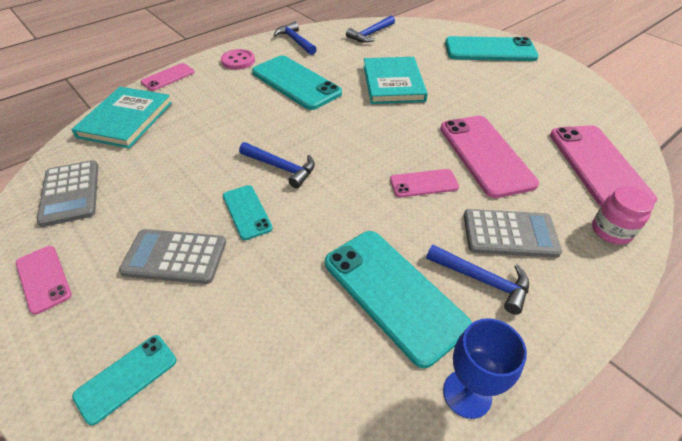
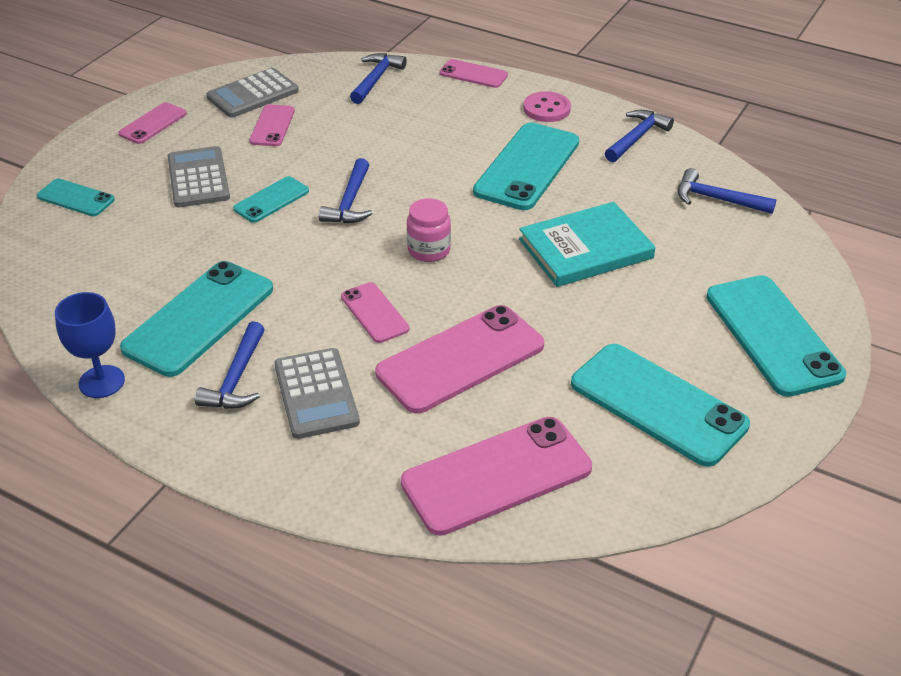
camera: 70 degrees right, 5 degrees down
(126, 120) = (376, 79): turquoise book -> blue hammer
(135, 190) = (272, 126): none -> pink phone
(539, 95) = (658, 404): none -> turquoise phone
(611, 231) = (359, 486): pink jar -> pink jar (429, 250)

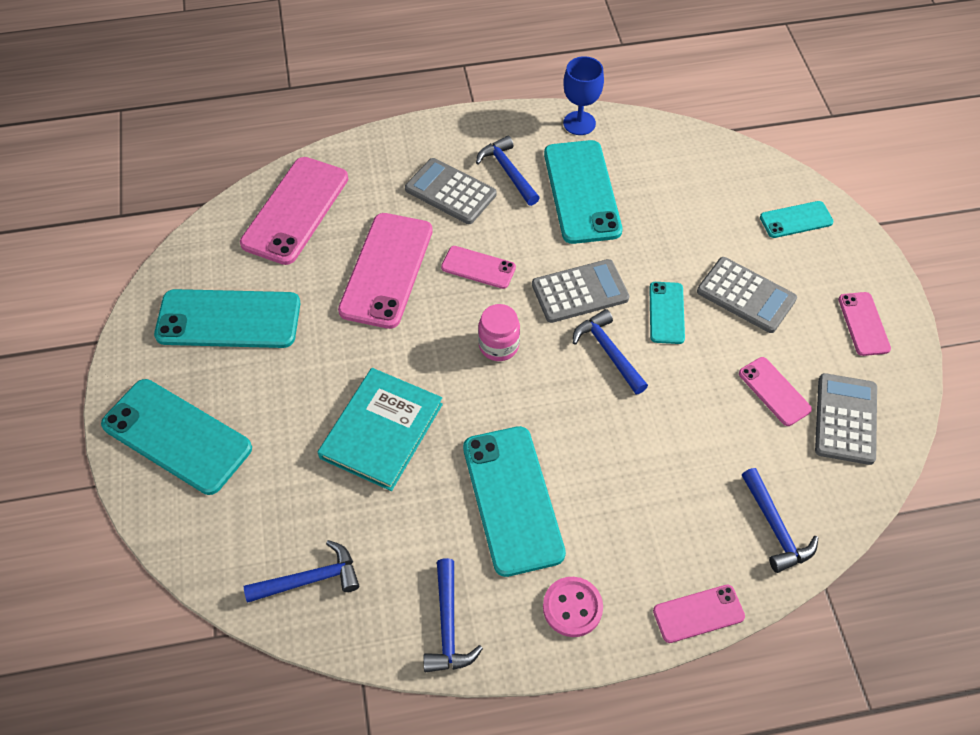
camera: 140 degrees right, 15 degrees up
(315, 248) = (580, 292): none -> grey calculator

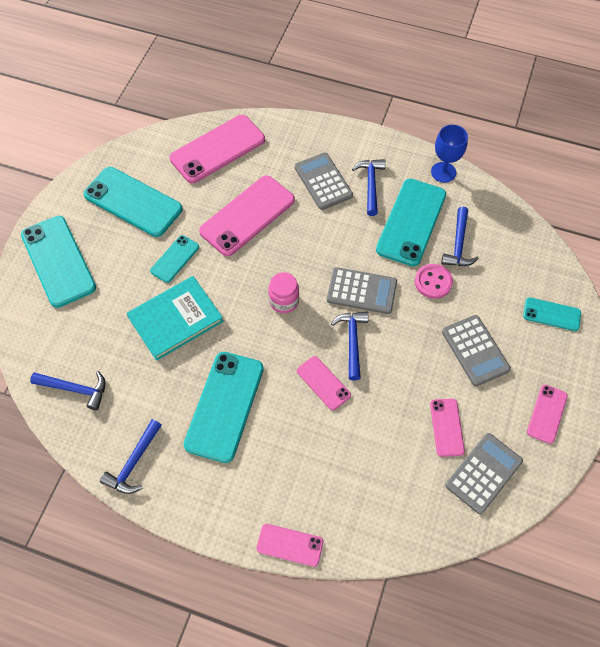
camera: 30 degrees right, 5 degrees up
(478, 267) = (306, 242): pink phone -> pink phone (323, 383)
(572, 607) = (214, 495): pink button -> pink button (433, 282)
(666, 313) = (410, 335): turquoise phone -> turquoise phone (175, 259)
(775, 528) = (380, 519): blue hammer -> blue hammer (458, 244)

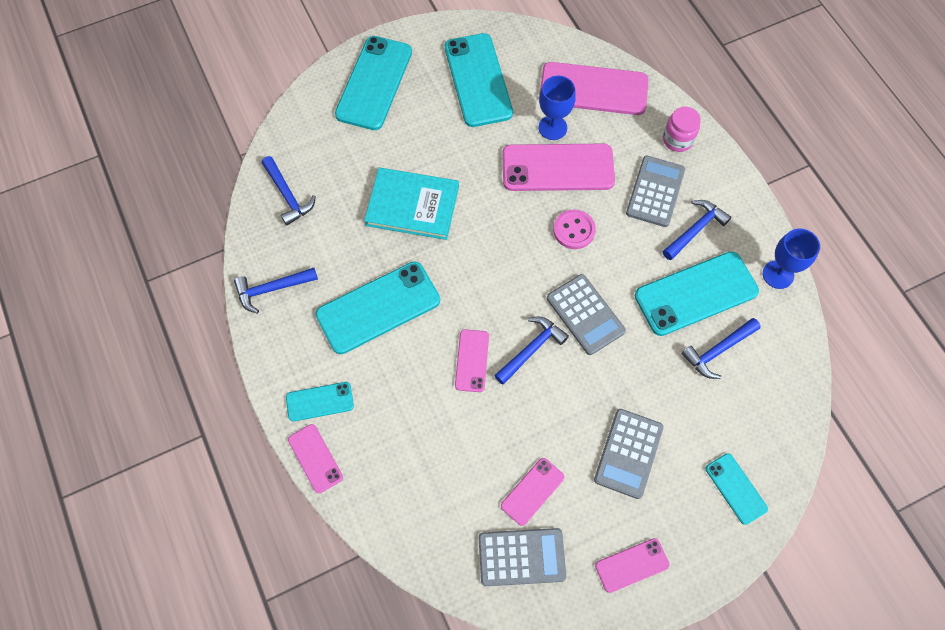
camera: 45 degrees right, 5 degrees up
(175, 259) = (462, 155): turquoise phone -> turquoise phone (320, 401)
(217, 193) = (552, 127): none -> blue goblet
(284, 301) = (511, 266): pink jar -> pink jar (677, 140)
(433, 282) = (657, 362): pink button -> pink button (574, 230)

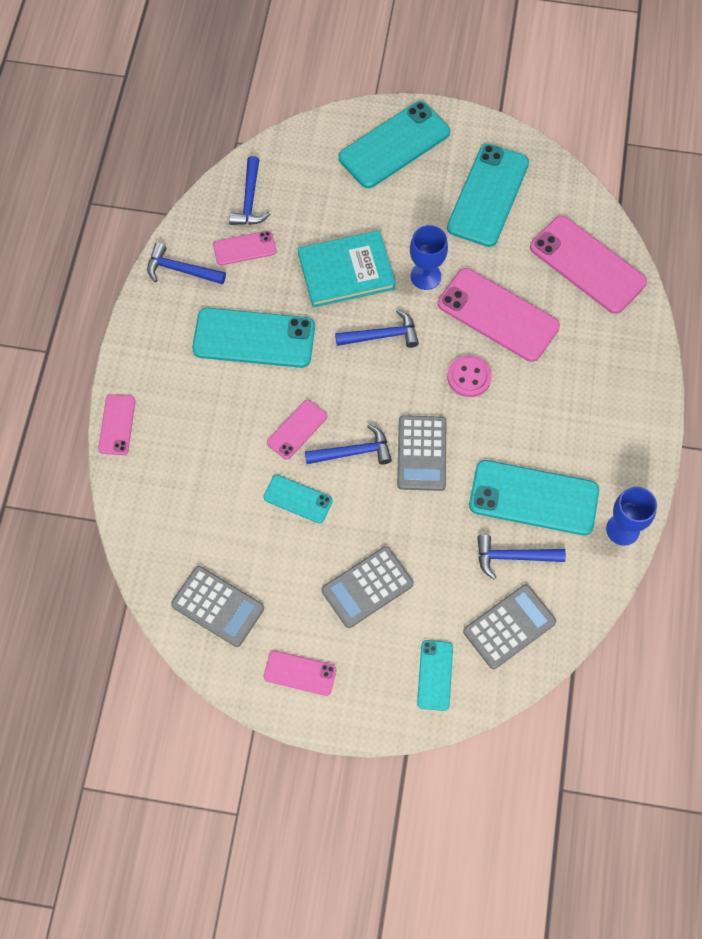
camera: 35 degrees right, 0 degrees up
(320, 401) = (152, 383): turquoise phone -> turquoise phone (298, 499)
(412, 205) = (346, 271): turquoise book -> turquoise book turned 60 degrees counterclockwise
(532, 491) = (265, 563): pink phone -> pink phone (244, 248)
(552, 127) = (522, 277): blue goblet -> blue goblet (425, 276)
(655, 191) = (569, 389): grey calculator -> grey calculator (509, 626)
(677, 140) = (629, 356): pink jar -> none
(695, 229) = (579, 444): blue hammer -> blue hammer (382, 335)

